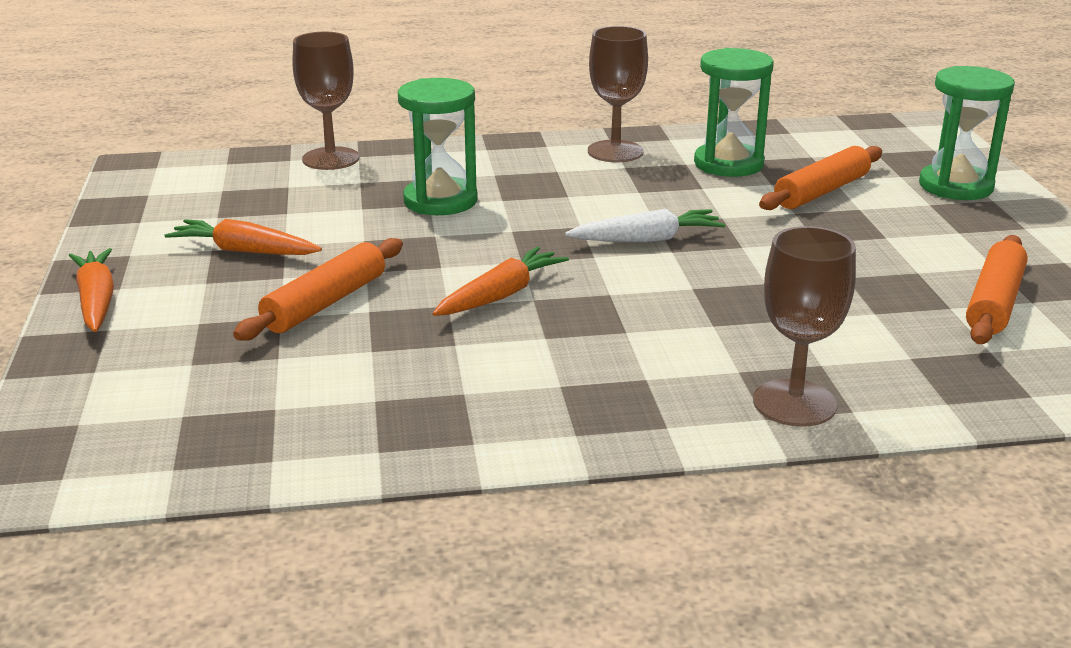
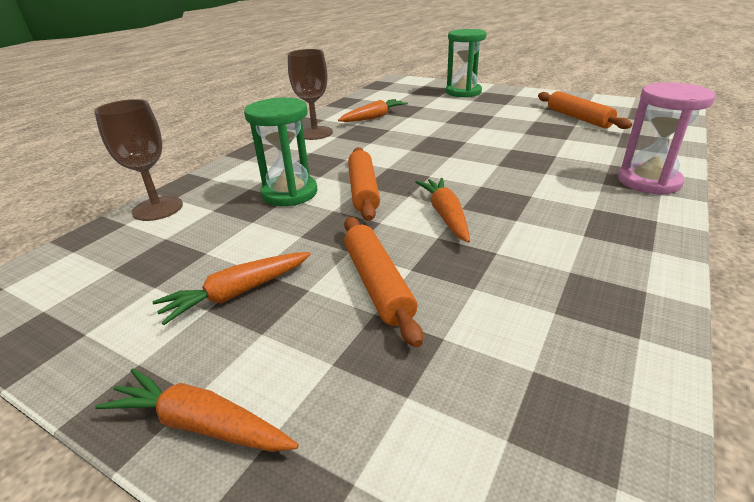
camera: 50 degrees left, 5 degrees up
(647, 239) = (429, 157): white carrot -> none
(728, 164) = (374, 117): green hourglass -> orange carrot
(794, 403) = (649, 181): brown goblet -> pink hourglass
(821, 191) = (432, 111): orange rolling pin -> orange rolling pin (363, 190)

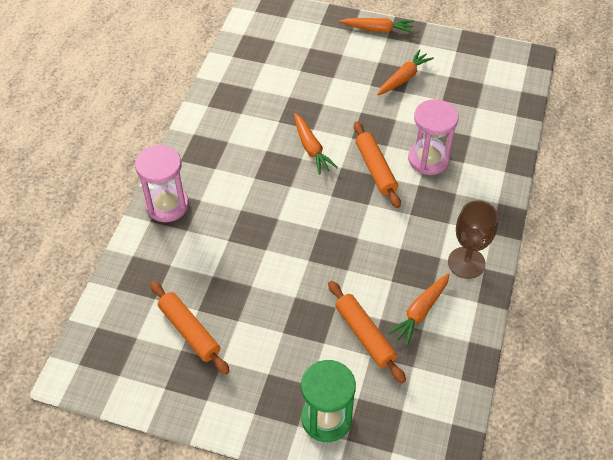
camera: 165 degrees right, 20 degrees up
(157, 208) = (510, 131): brown goblet -> none
(289, 193) = (428, 159): green hourglass -> pink hourglass
(377, 284) = (337, 92): orange rolling pin -> orange rolling pin (365, 335)

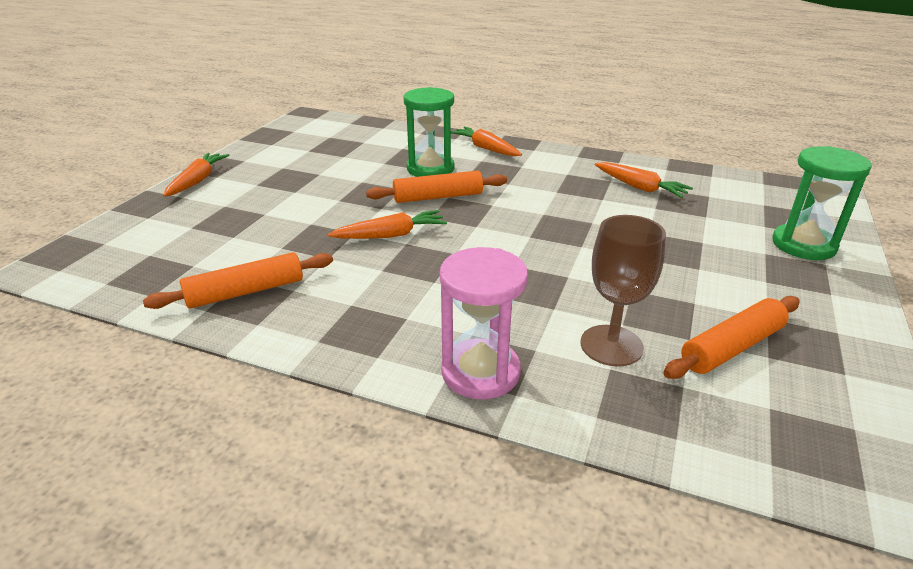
camera: 85 degrees left, 20 degrees down
(365, 335) = (681, 217): orange rolling pin -> orange rolling pin (245, 291)
(404, 78) = (296, 172): orange carrot -> orange carrot (486, 148)
(428, 159) = (430, 169): pink hourglass -> green hourglass
(466, 263) = (572, 163): brown goblet -> brown goblet (611, 345)

